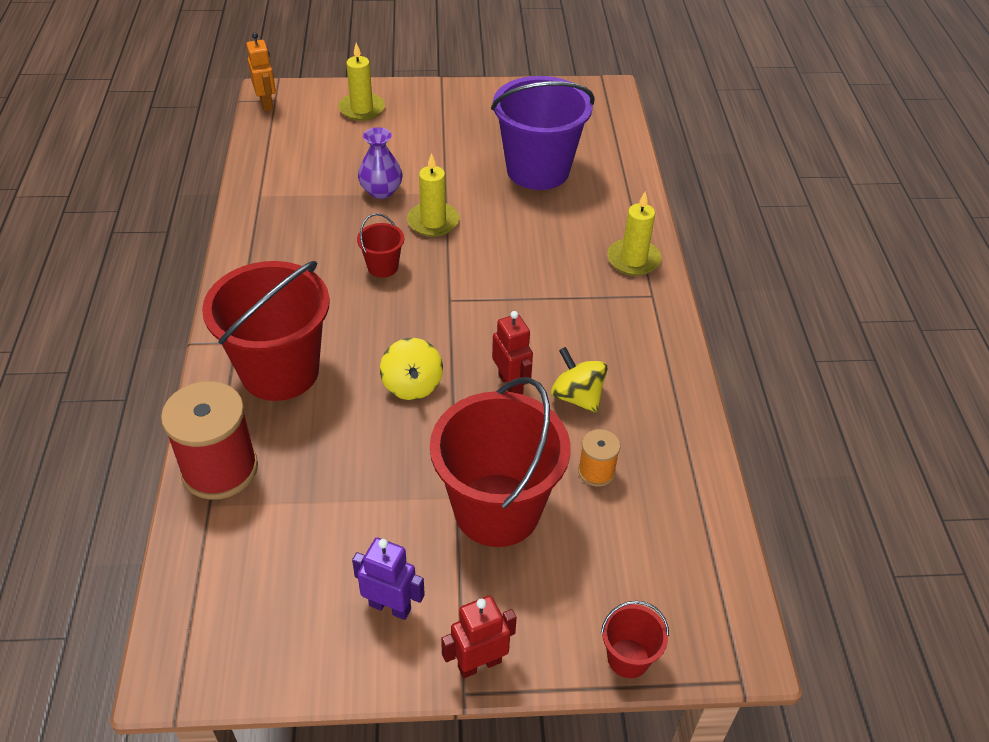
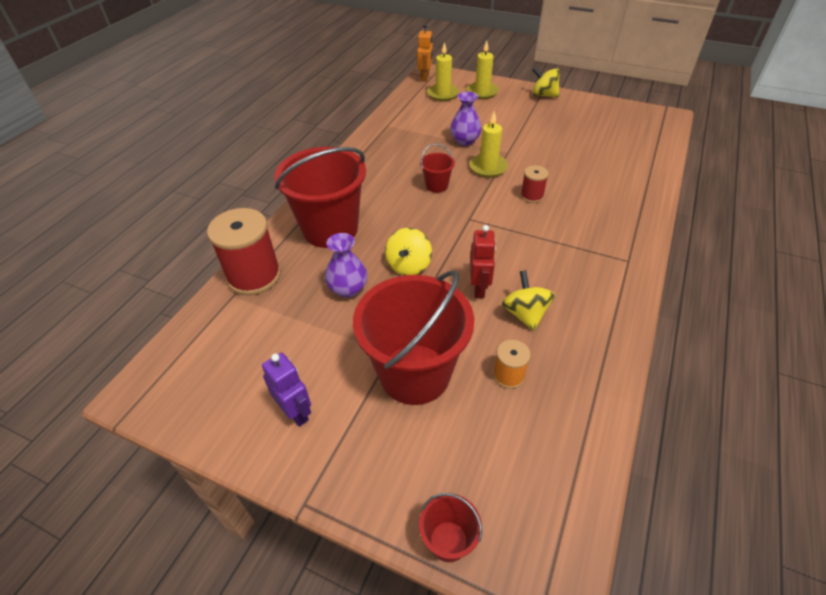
camera: 30 degrees right, 0 degrees up
(356, 441) = (348, 289): none -> purple vase
(446, 94) = (543, 95): none -> yellow spinning top
(479, 664) = (329, 486): red robot -> none
(507, 246) = (532, 196): none -> red spool
(538, 170) = (583, 154): purple bucket -> none
(633, 260) = (626, 231): yellow candle -> yellow candle (443, 94)

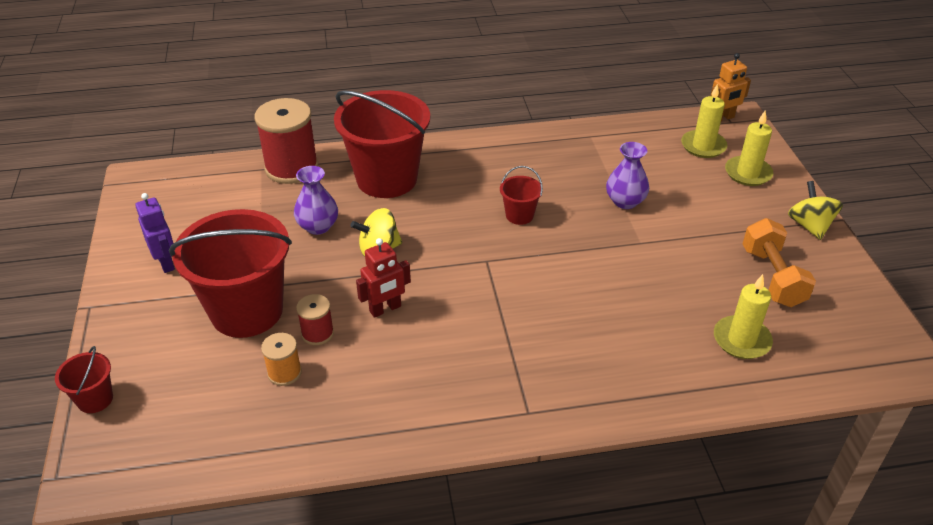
camera: 55 degrees right, 5 degrees down
(296, 412) = (166, 262): purple robot -> purple robot turned 45 degrees counterclockwise
(488, 167) = (592, 239): yellow candle -> yellow candle (741, 340)
(525, 314) = (374, 355): yellow spinning top -> none
(532, 196) = (573, 292): red spool -> red spool (317, 333)
(575, 124) = (772, 277): none -> orange dumbbell

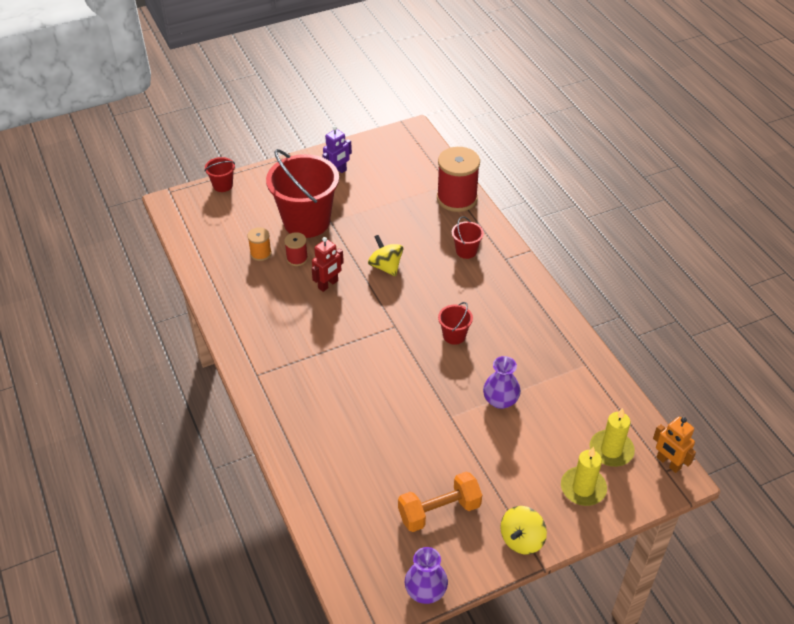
camera: 75 degrees right, 5 degrees up
(318, 226) = (398, 230): purple vase -> purple vase (425, 590)
(385, 309) = (328, 284): red robot -> red robot turned 90 degrees counterclockwise
(387, 179) = (466, 251): red bucket -> red bucket, size x0.44
(741, 340) = (357, 491): yellow candle -> none
(809, 226) = (521, 539): yellow spinning top -> yellow spinning top turned 150 degrees clockwise

